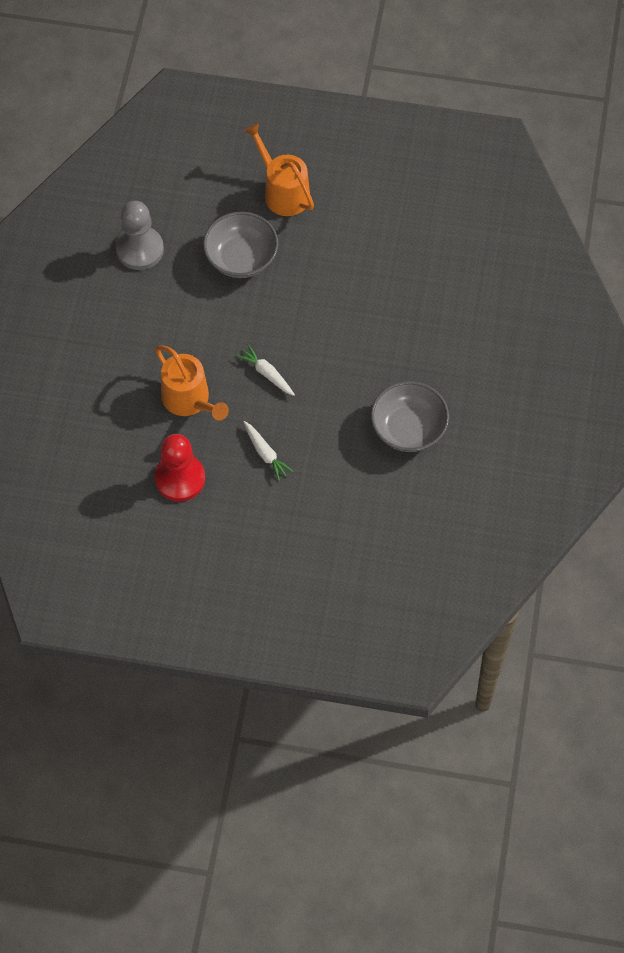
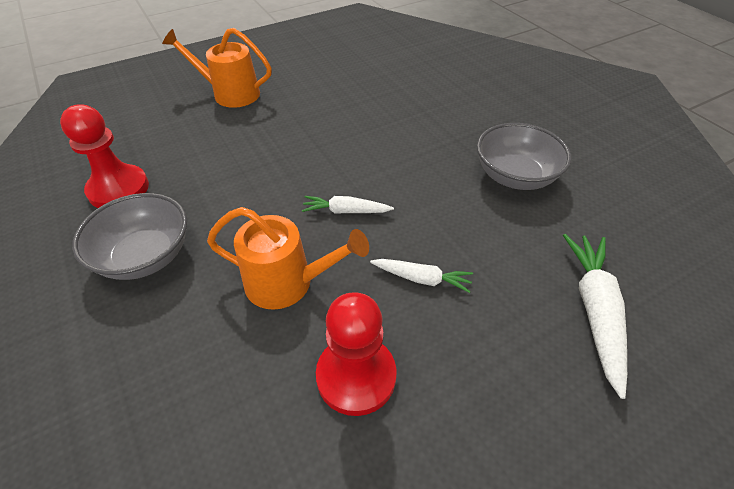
camera: 40 degrees left, 15 degrees down
(140, 249) = (118, 189): grey pawn -> red pawn
(241, 258) = (233, 146): grey bowl -> grey bowl (145, 256)
(339, 542) = (594, 311): none -> white carrot

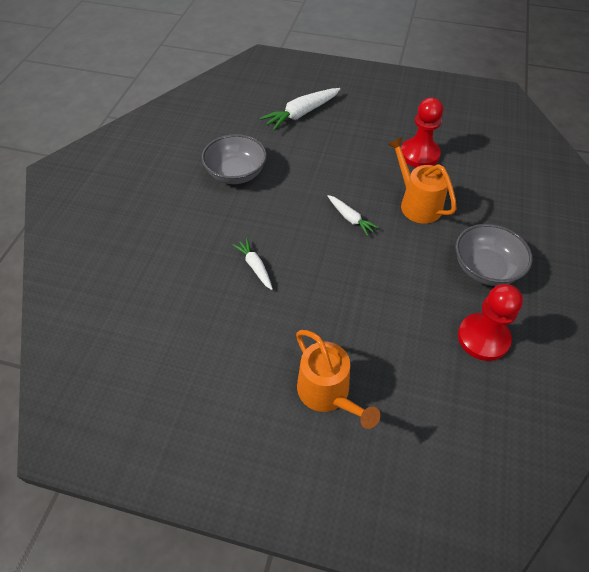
camera: 135 degrees left, 5 degrees up
(422, 279) = (352, 165): white carrot -> white carrot (255, 266)

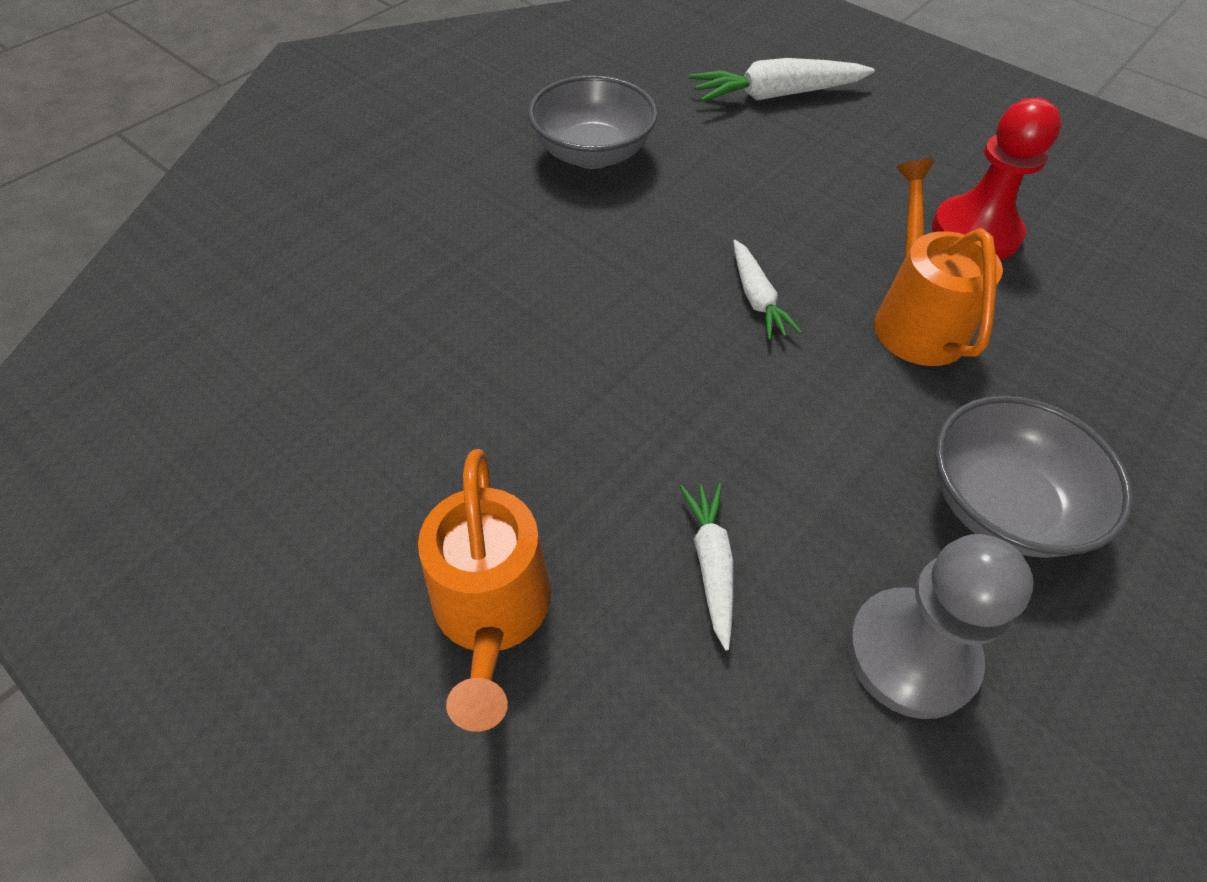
camera: 25 degrees right, 0 degrees up
(255, 266) = (517, 316): white carrot -> white carrot (711, 564)
(483, 338) = (911, 654): red pawn -> grey pawn

